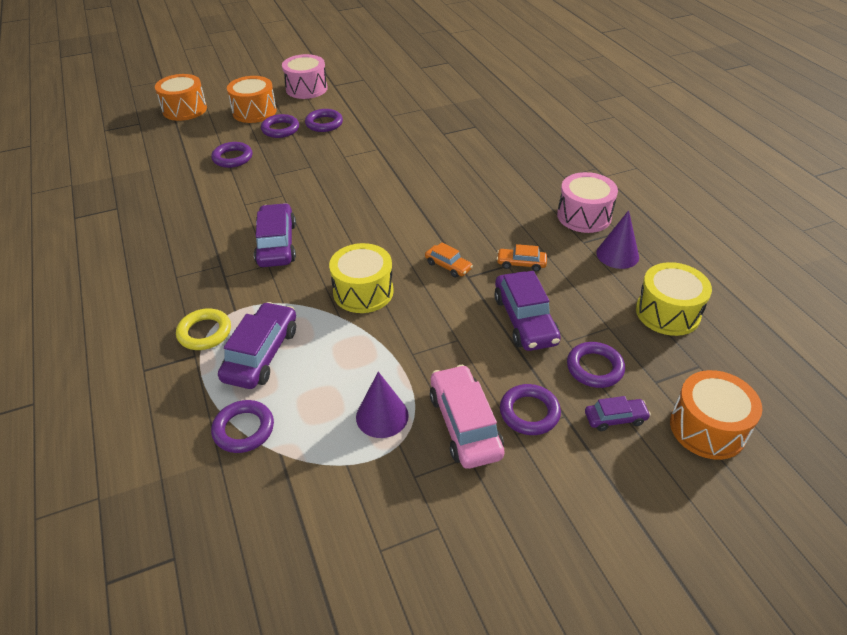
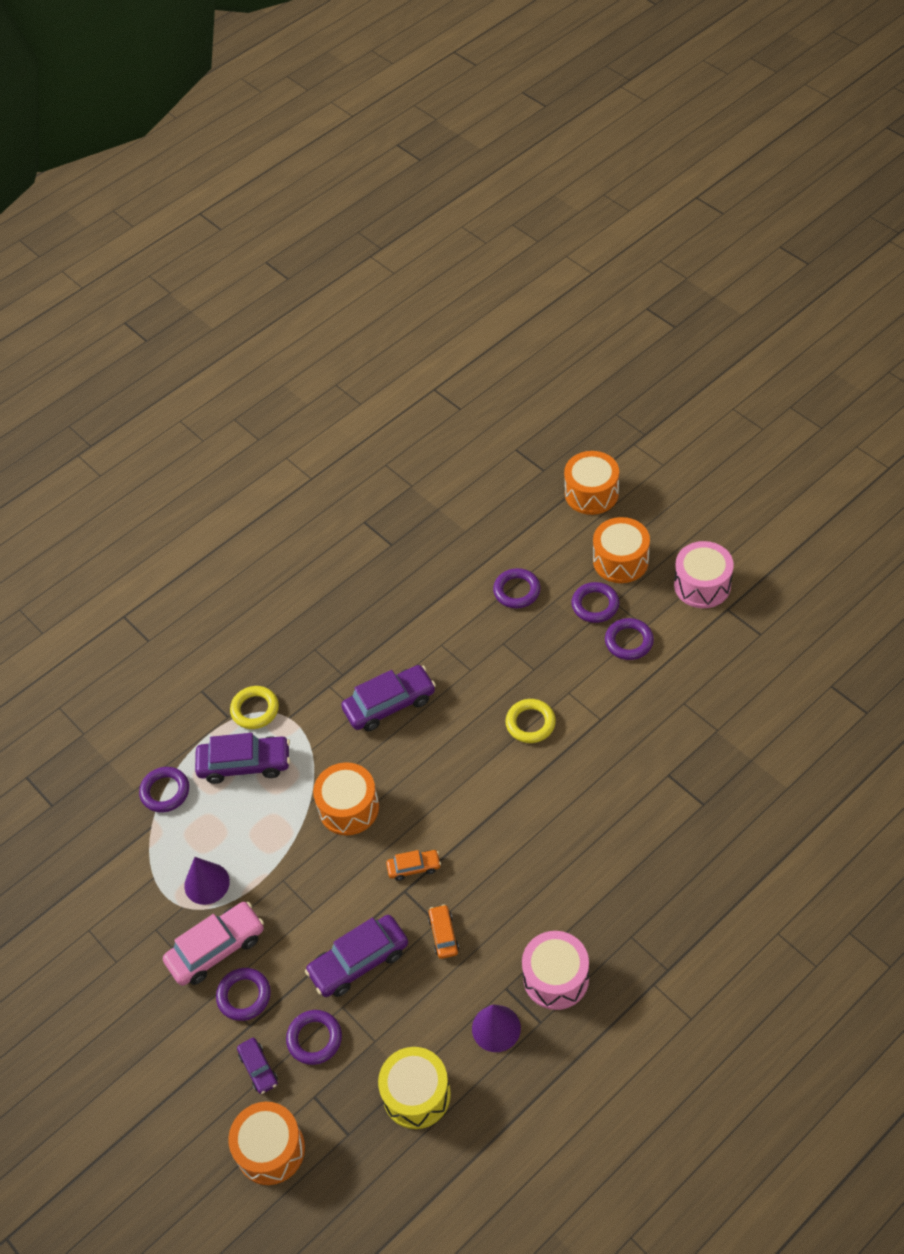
camera: 75 degrees right, 10 degrees up
(356, 178) = (530, 723): none -> yellow ring
(363, 292) = (348, 808): yellow drum -> orange drum
(448, 266) = (414, 867): orange car -> orange car turned 120 degrees counterclockwise

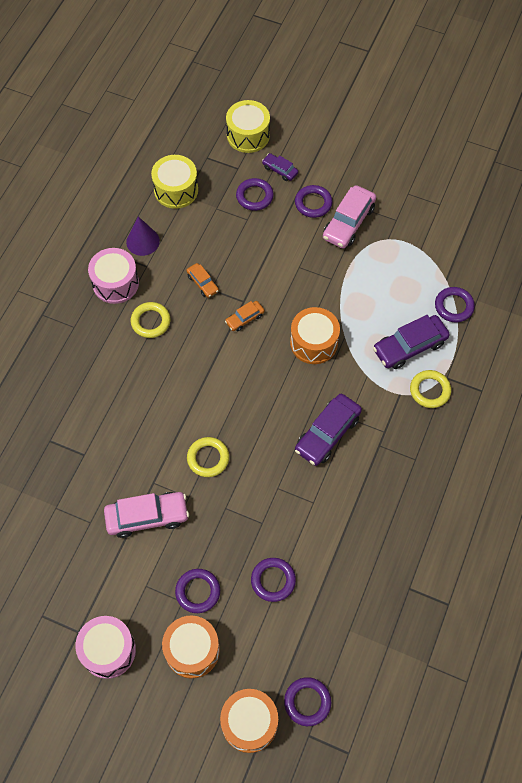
camera: 150 degrees right, 10 degrees up
(207, 883) = (382, 258): purple cone -> none
(270, 1149) = (248, 135): orange drum -> yellow drum
(358, 961) = (251, 248): purple car -> none
(531, 907) = (150, 322): none -> yellow ring
(620, 687) = (147, 517): none -> pink car
(629, 641) = (155, 564): purple ring -> purple ring (307, 702)

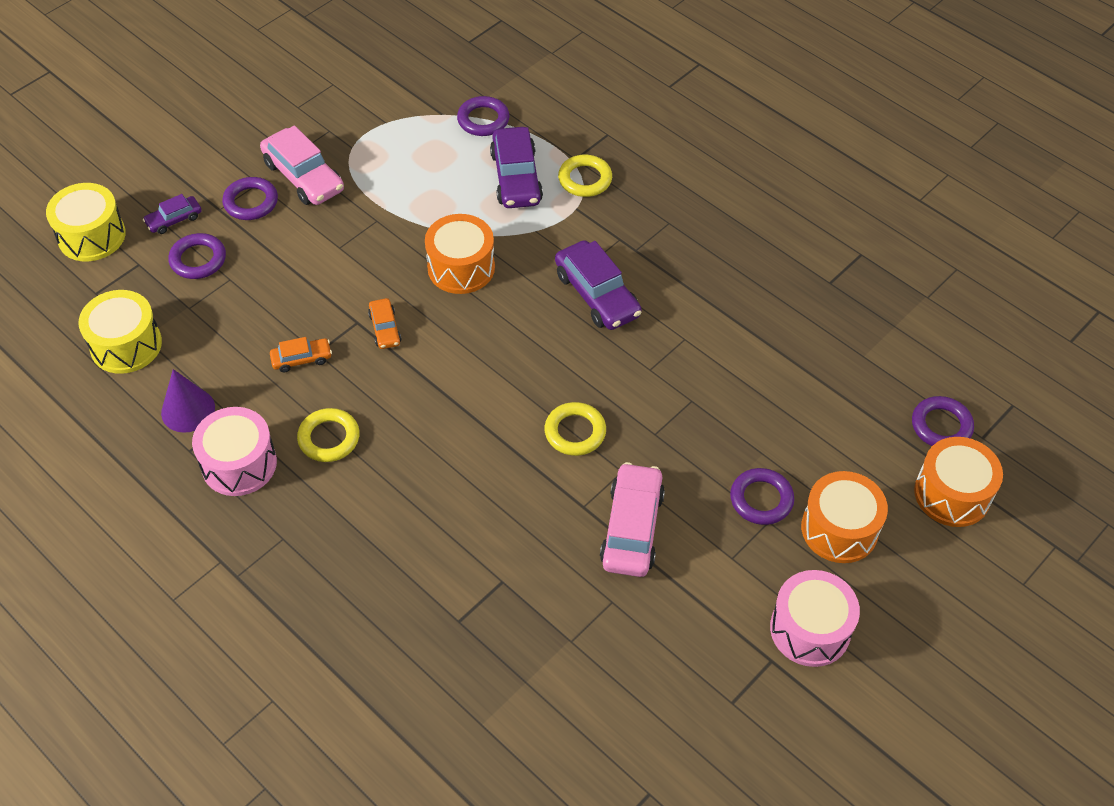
camera: 70 degrees left, 10 degrees down
(273, 580) = (774, 412): purple ring -> none

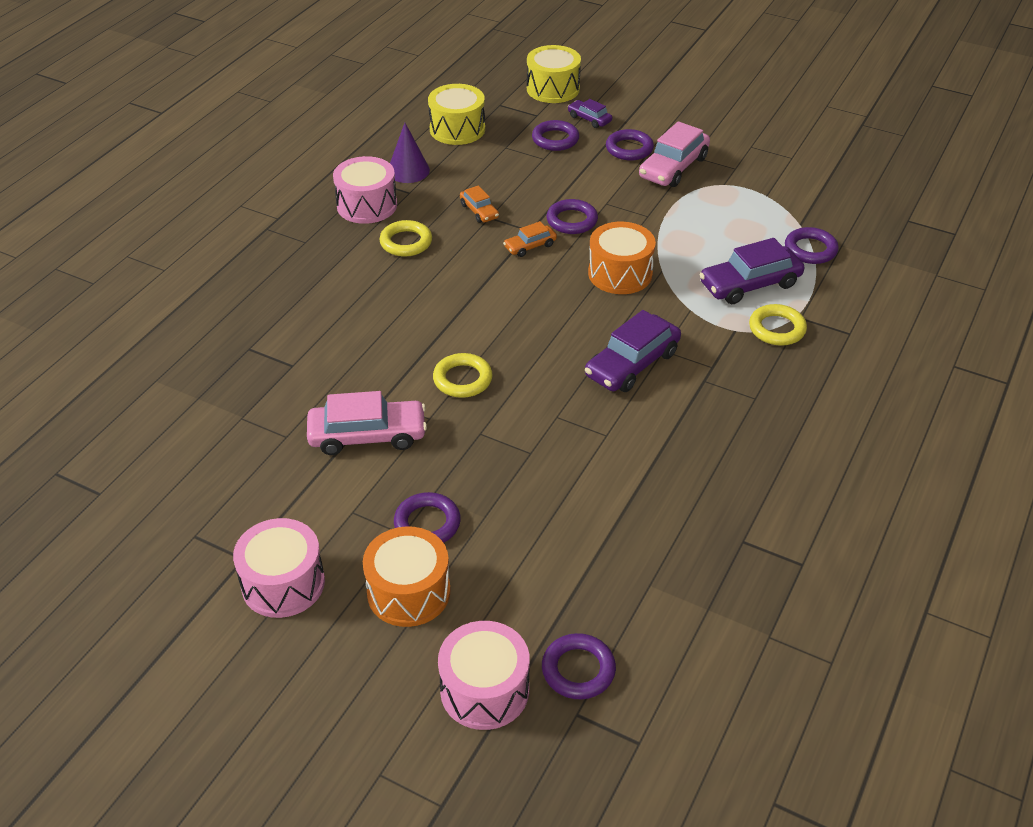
camera: 75 degrees right, 10 degrees down
(356, 283) = (572, 220): none -> purple ring
(952, 494) = (484, 690): orange drum -> pink drum

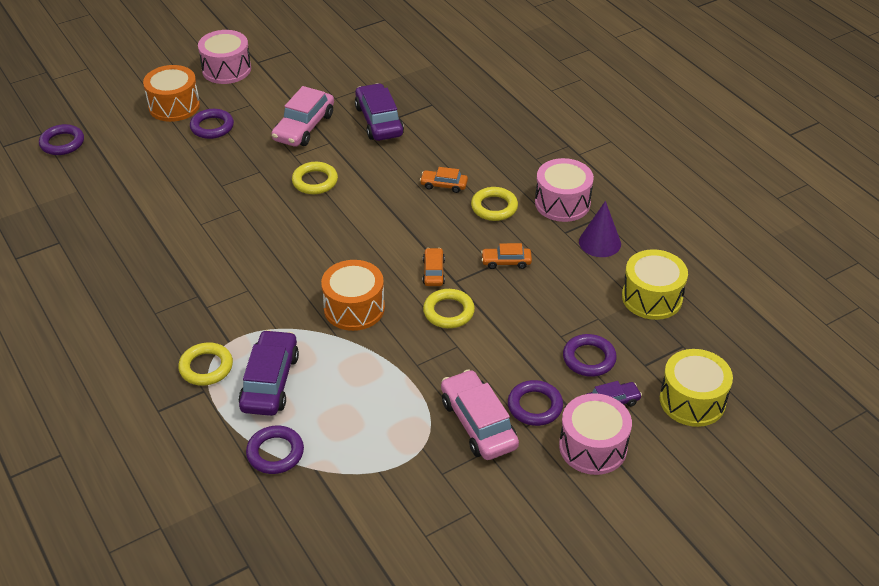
camera: 120 degrees right, 0 degrees up
(396, 285) = (443, 185): none -> orange car
(484, 690) = (89, 110): pink drum -> pink drum (593, 447)
(572, 220) = (448, 312): purple ring -> yellow ring
(632, 364) = (250, 266): purple car -> purple car (379, 121)

